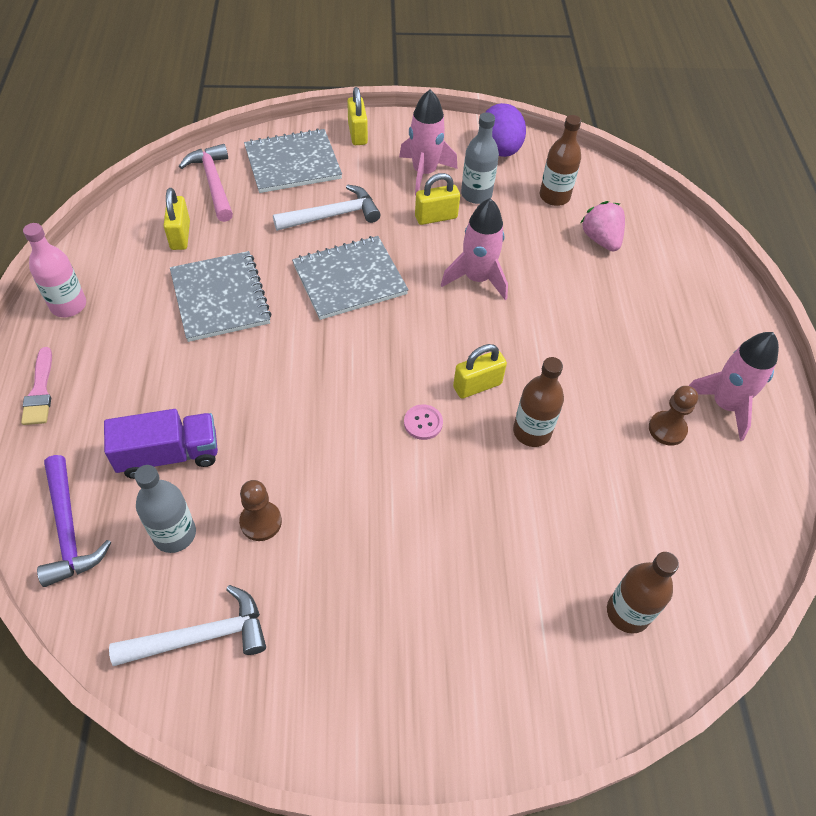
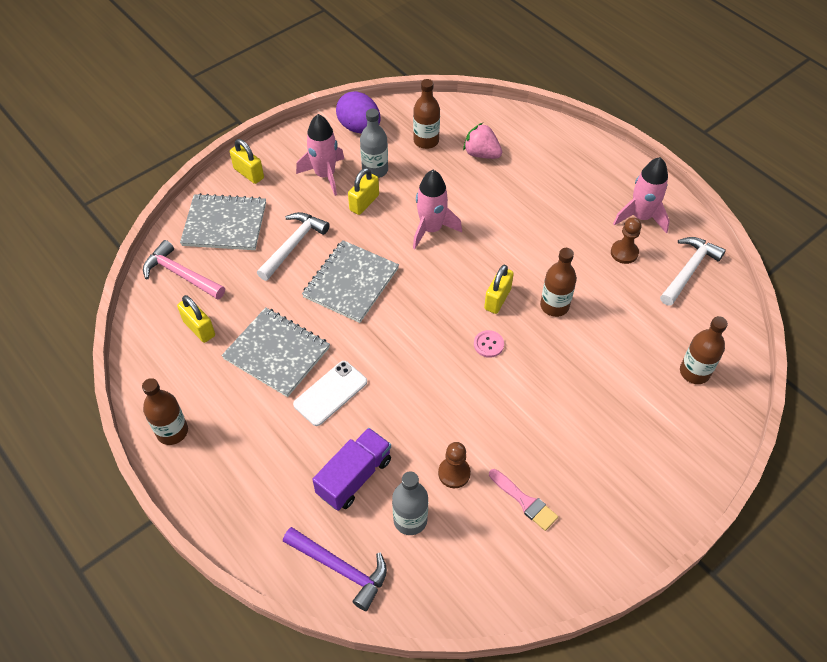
camera: 35 degrees left, 0 degrees up
(40, 391) = (220, 501): pink brush -> pink brush (524, 501)
(68, 305) = (172, 431): pink bottle -> brown bottle
(201, 636) = (488, 563): white hammer -> white hammer (688, 270)
(228, 364) = (330, 393): none -> white phone
(293, 163) = (225, 224): grey notebook -> grey notebook turned 60 degrees clockwise

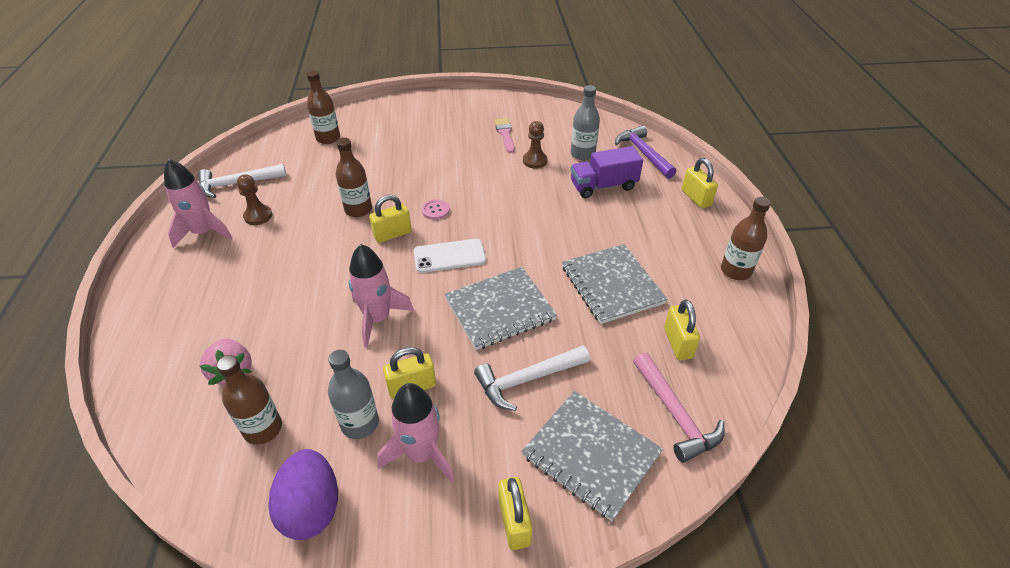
camera: 145 degrees left, 10 degrees down
(245, 518) = (696, 198): none -> yellow padlock
(330, 393) = (585, 237): white phone -> white phone (449, 256)

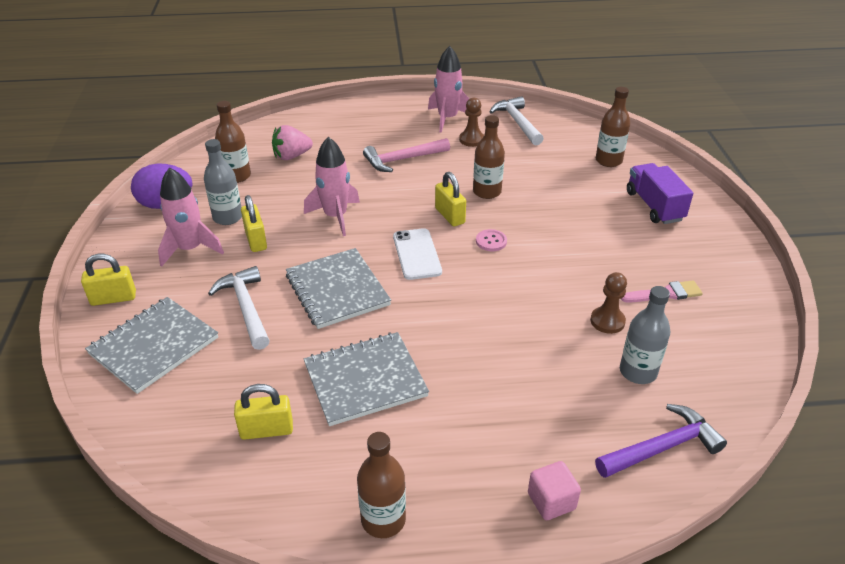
camera: 90 degrees right, 5 degrees down
(603, 186) = (562, 389): purple truck -> purple truck (654, 206)
(675, 414) = (175, 413): pink hammer -> pink hammer (402, 160)
(696, 198) = (551, 501): yellow padlock -> pink cube

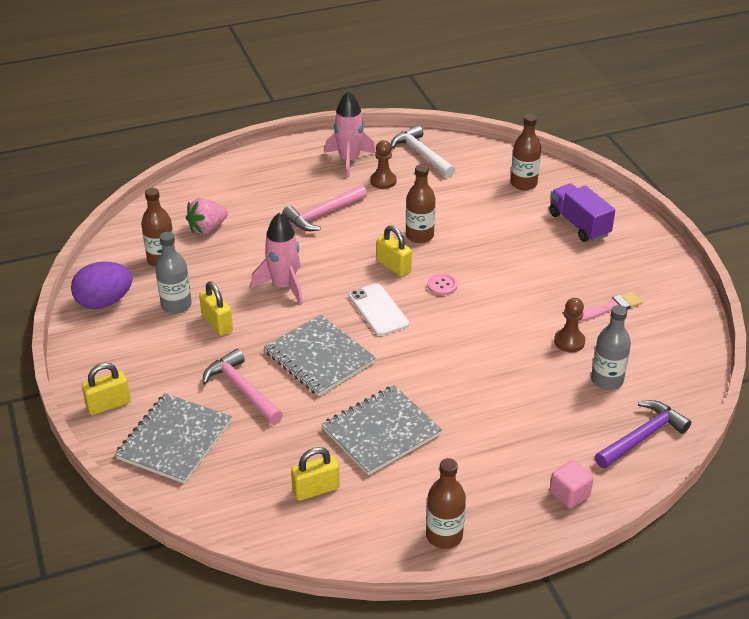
camera: 15 degrees left, 0 degrees up
(190, 249) = (156, 344): pink rocket -> none
(246, 308) = (242, 389): white hammer -> pink hammer

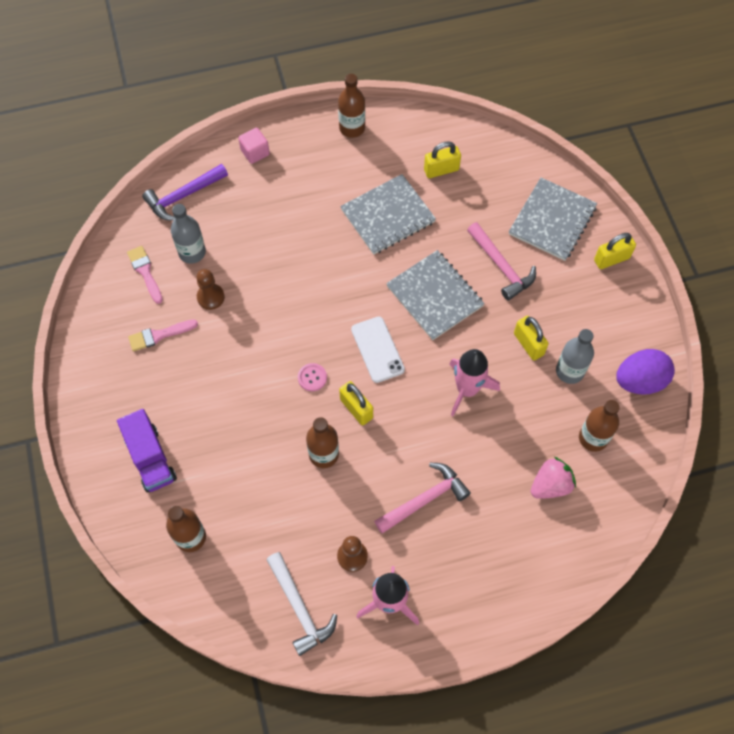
camera: 175 degrees left, 25 degrees up
(651, 359) = (145, 272): none -> pink brush

